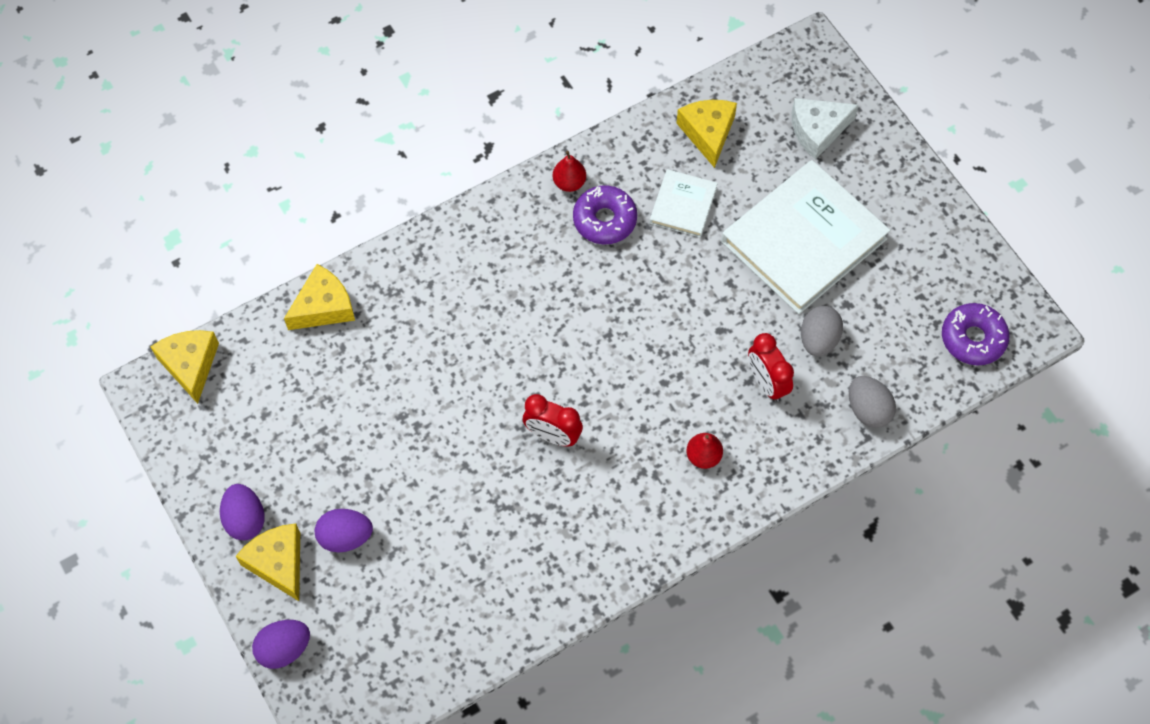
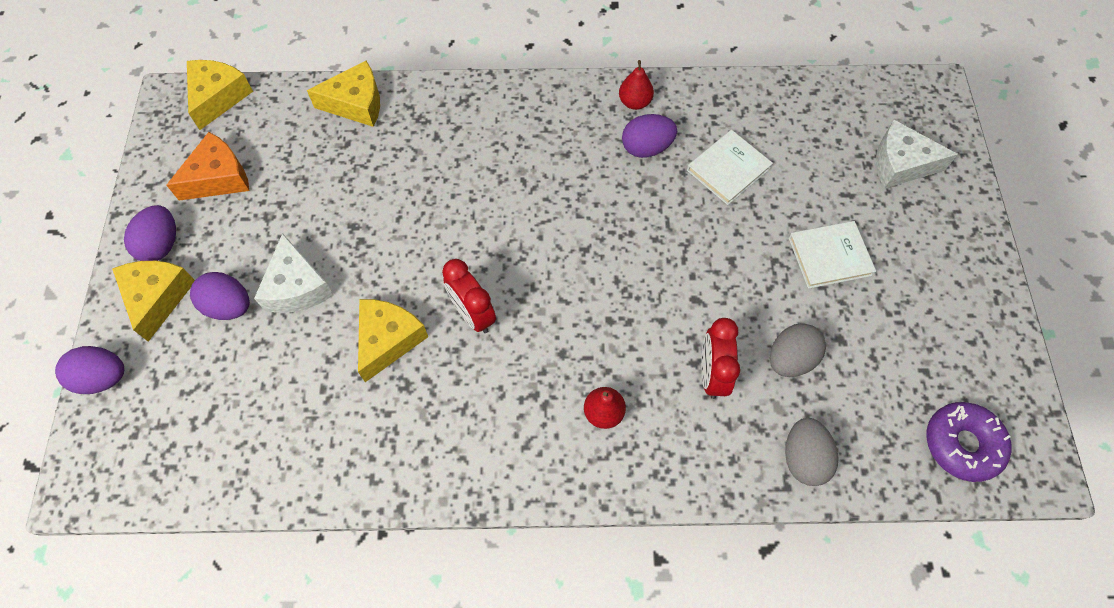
camera: 30 degrees right, 0 degrees up
(250, 436) = (219, 178): none -> orange cheese
(391, 491) = (297, 287): none -> white cheese
(604, 220) = (646, 148): purple donut -> purple egg
(708, 133) = (790, 119): yellow cheese -> yellow cheese (388, 340)
(803, 240) = (829, 256): white book -> white book, size x0.49

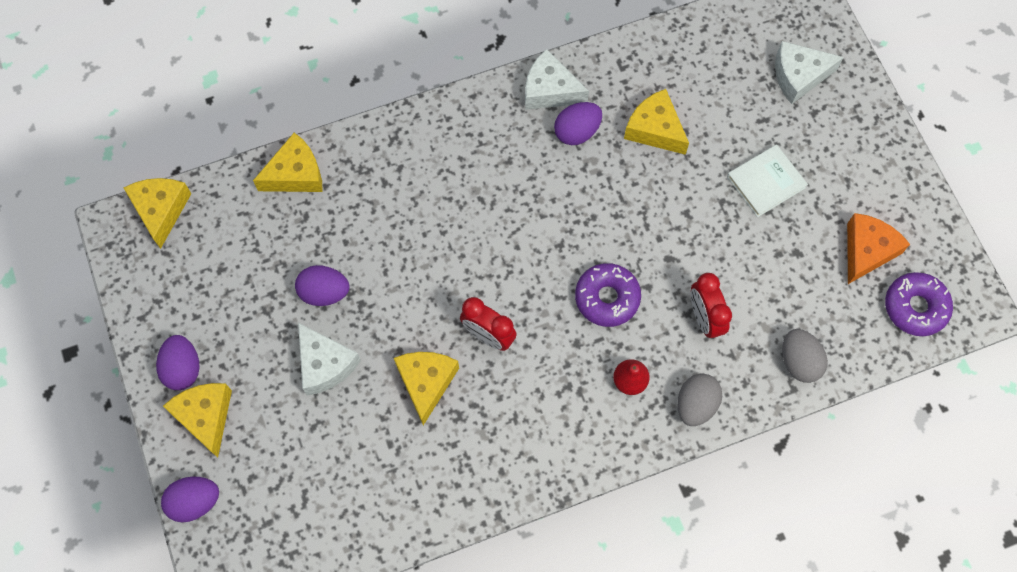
camera: 20 degrees left, 5 degrees up
(219, 178) = (203, 288): orange cheese -> orange cheese (867, 251)
(229, 306) = (273, 402): purple egg -> purple egg (324, 292)
(613, 318) = (607, 298): none -> purple donut
(634, 102) = (550, 90): red pear -> white cheese
(728, 169) = (655, 129): white book -> yellow cheese
(790, 359) = (762, 283): grey egg -> grey egg (695, 404)

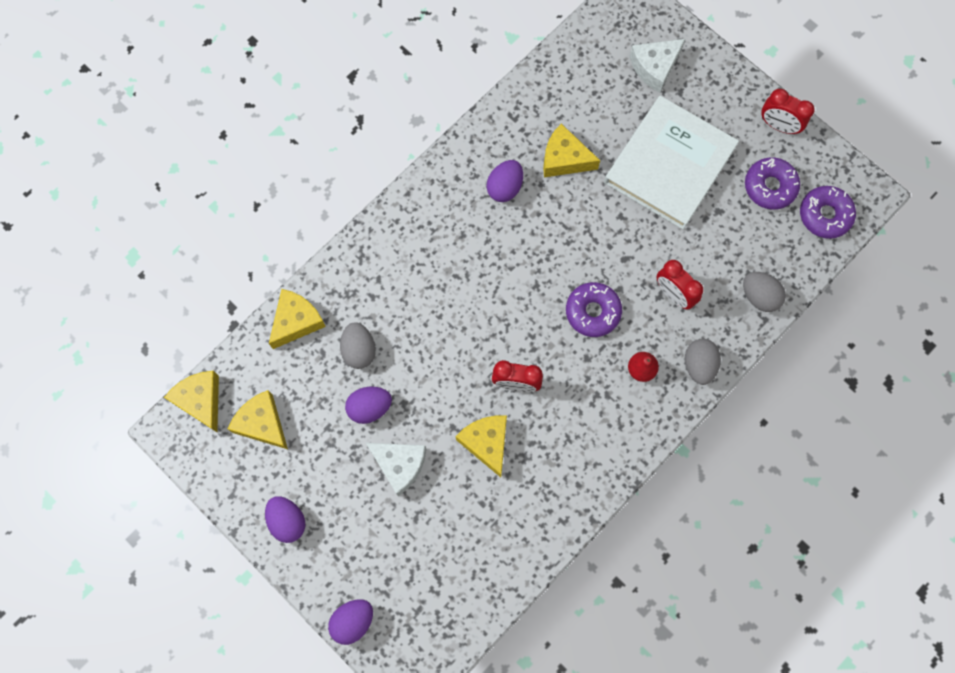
camera: 25 degrees left, 5 degrees up
(205, 417) = (326, 550): yellow cheese -> yellow cheese (262, 423)
(343, 230) = (359, 350): none -> grey egg
(550, 90) = (466, 162): white cheese -> none
(766, 182) = (669, 165): white book -> white book, size x2.06
(867, 251) = (770, 186): orange cheese -> purple donut
(907, 191) = (778, 125): none -> red clock

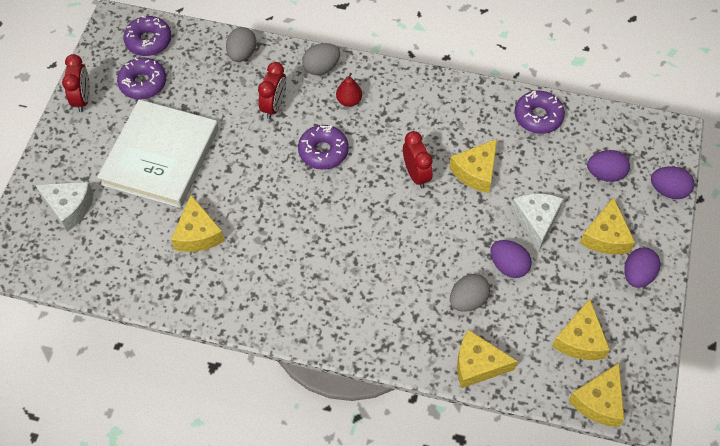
camera: 120 degrees left, 15 degrees down
(343, 520) = (605, 236): none -> yellow cheese
(505, 187) = (251, 266): purple egg -> purple egg (605, 174)
(514, 549) = (538, 117): none -> purple donut
(669, 165) = (160, 156): white book -> white book turned 75 degrees counterclockwise

